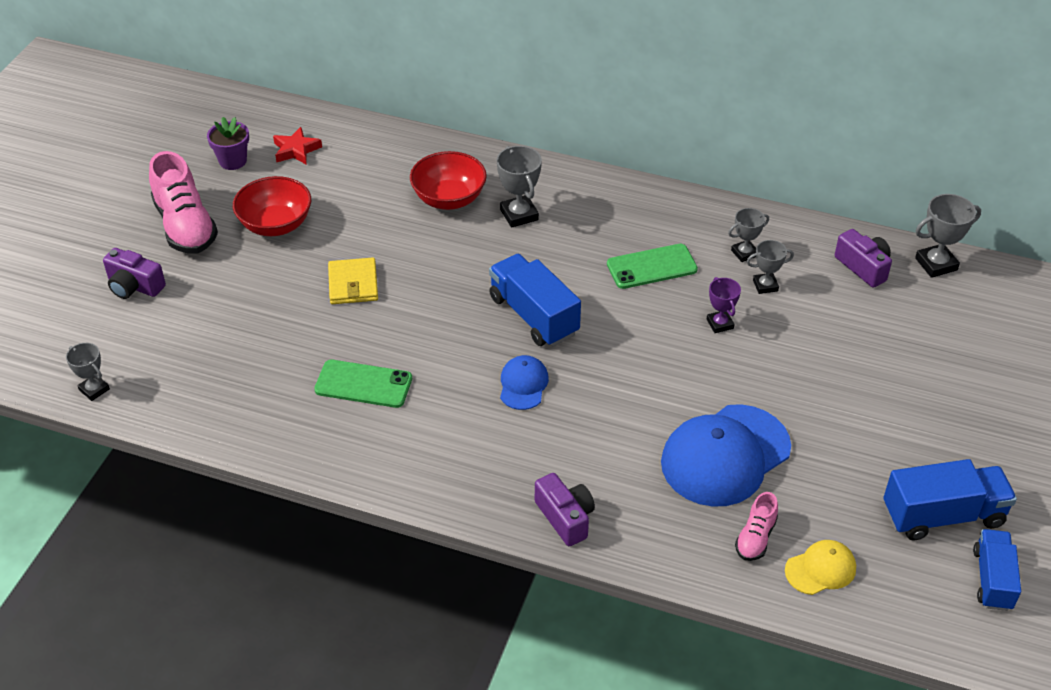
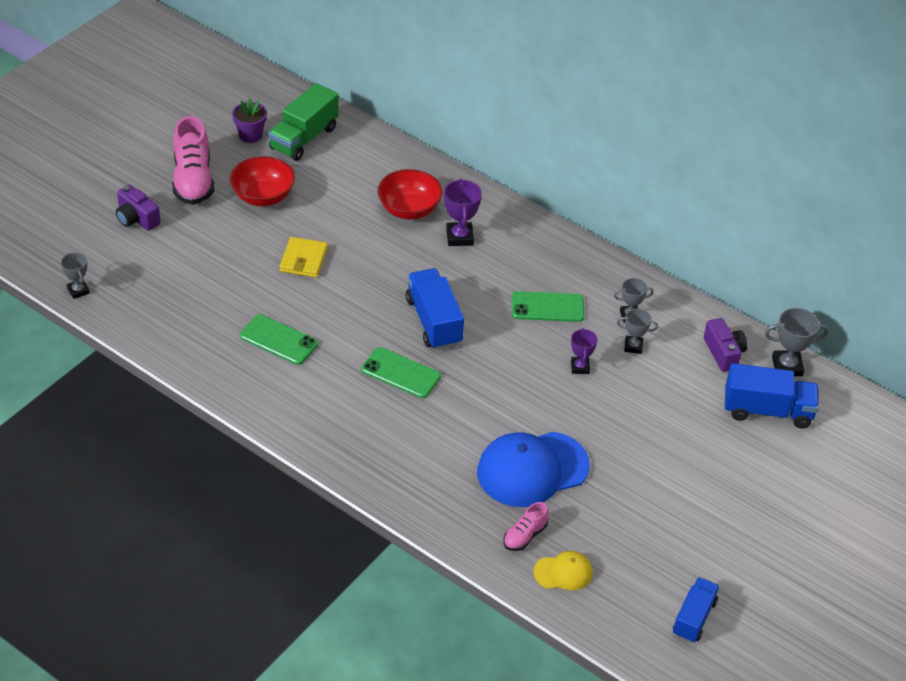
camera: 15 degrees right, 0 degrees up
(296, 150) = (304, 138): red star -> green truck
(519, 215) = (460, 237): grey trophy -> purple trophy
(523, 384) = (401, 373): blue cap -> green phone
(565, 517) = (387, 480): purple camera -> none
(943, 515) = (681, 561): blue truck -> blue truck (767, 410)

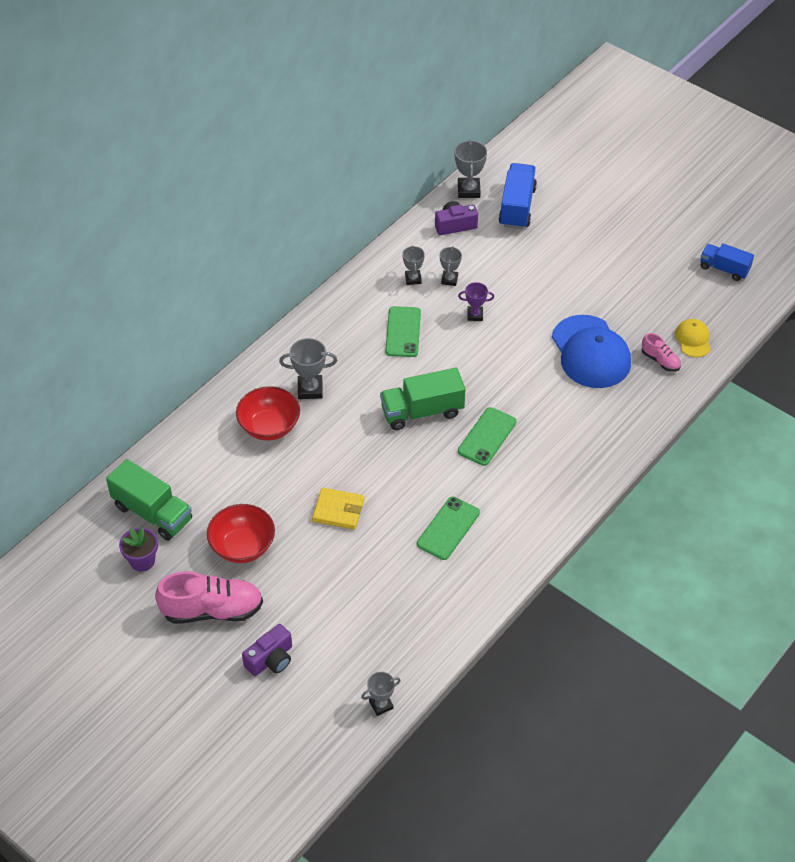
camera: 85 degrees left, 5 degrees up
(433, 321) = (422, 412): blue truck -> green truck
(460, 237) = (310, 389): purple trophy -> grey trophy

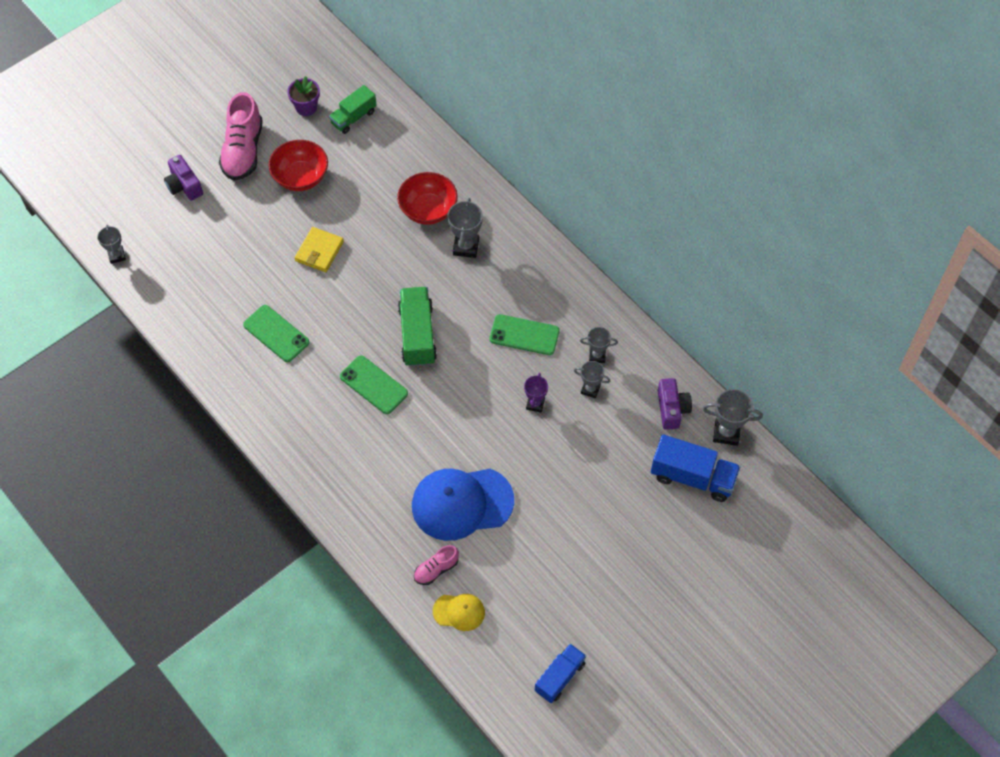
camera: 100 degrees right, 10 degrees up
(152, 513) = (353, 117): green truck -> green truck, size x0.66

